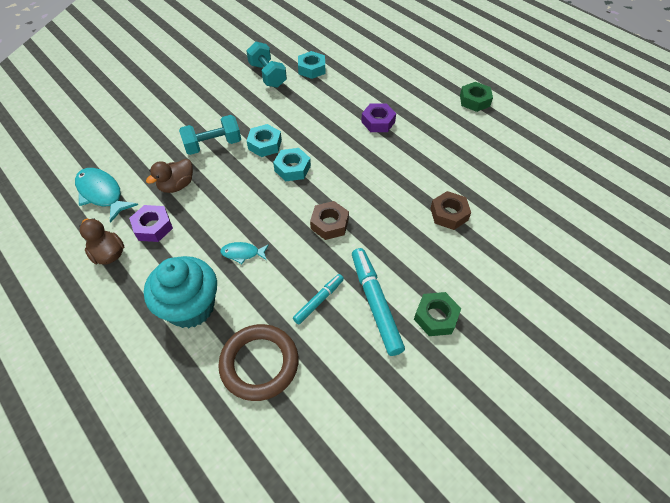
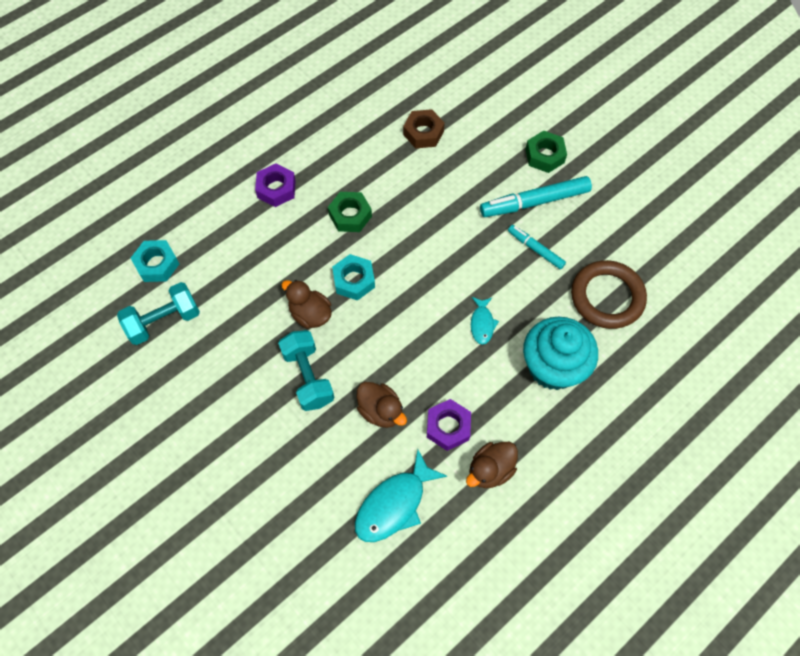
camera: 90 degrees left, 10 degrees up
(265, 144) = (310, 314): turquoise nut -> brown duck
(329, 224) = (439, 240): brown nut -> none
(474, 101) = (246, 89): green nut -> green nut (350, 215)

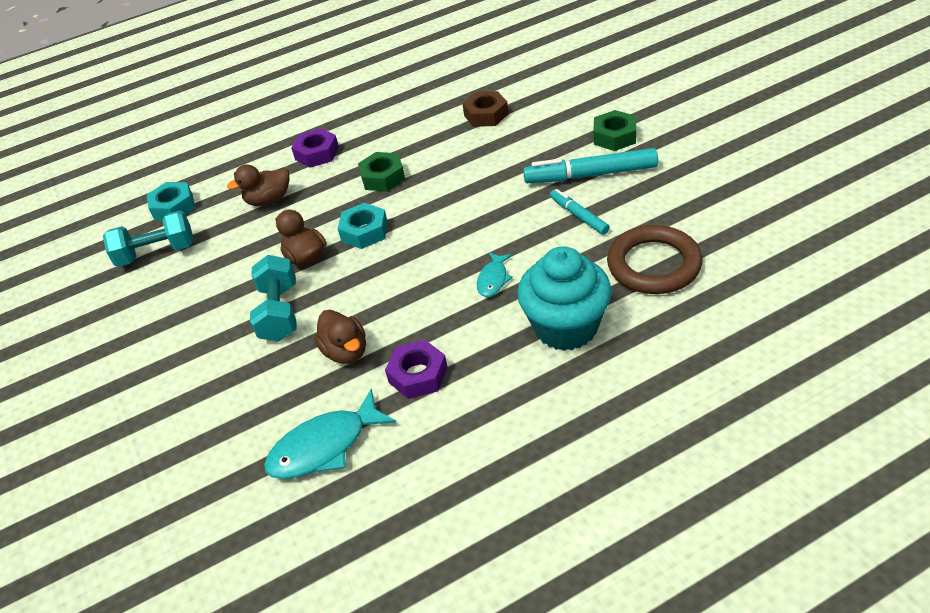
camera: 20 degrees right, 20 degrees down
(490, 470) = (453, 425): brown duck -> brown duck (269, 200)

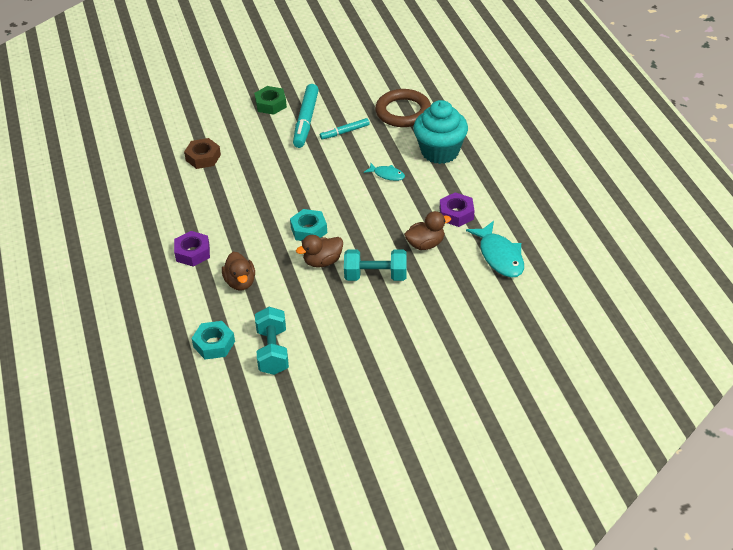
camera: 85 degrees left, 0 degrees up
(383, 177) = (249, 217): green nut -> none

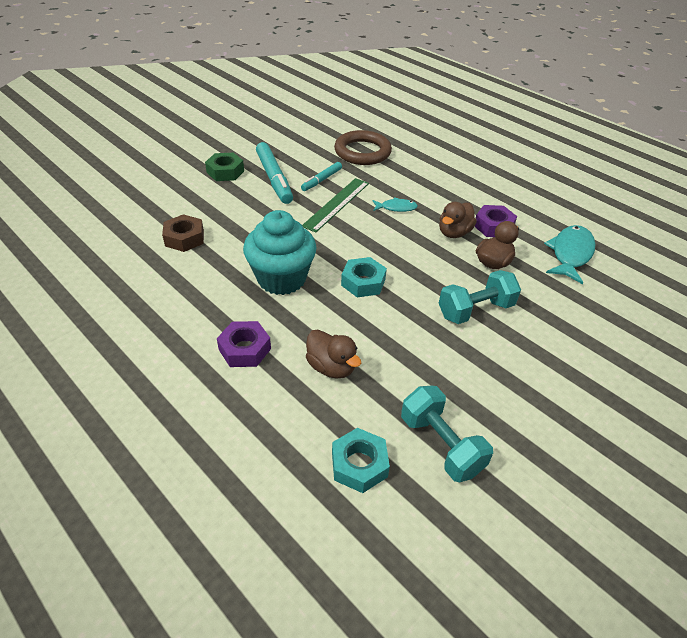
camera: 30 degrees left, 0 degrees up
(322, 261) = (406, 312): brown duck -> brown duck (454, 233)
(340, 158) = (336, 204): none -> green ruler
(440, 152) = (426, 177): turquoise cupcake -> turquoise cupcake (281, 279)
(499, 256) = (570, 254): turquoise fish -> turquoise fish turned 105 degrees counterclockwise

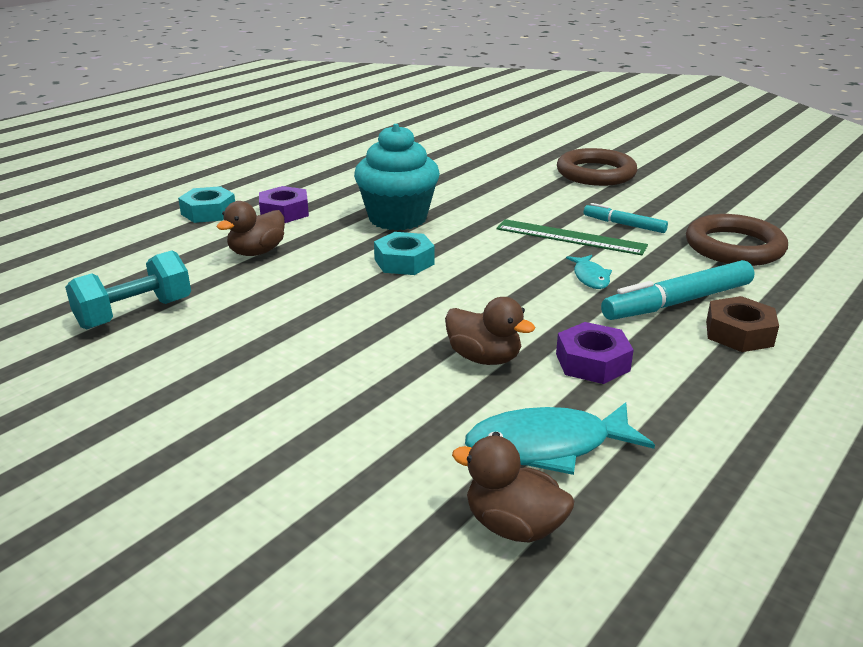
camera: 85 degrees right, 15 degrees down
(184, 238) = (451, 171): brown nut -> brown nut (739, 333)
(225, 172) = (596, 173): green nut -> brown ring
(274, 178) = (603, 198): turquoise marker -> turquoise marker (677, 302)
(359, 464) = (125, 272): turquoise nut -> turquoise nut (208, 212)
(454, 233) = (550, 324): brown duck -> brown duck (513, 526)
(475, 310) = (363, 339): turquoise dumbbell -> none
(570, 254) = (547, 446): turquoise fish -> turquoise fish turned 150 degrees clockwise

